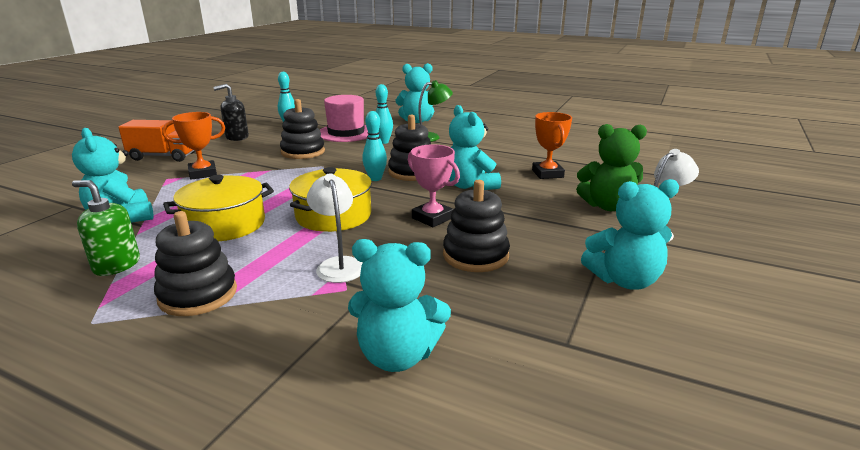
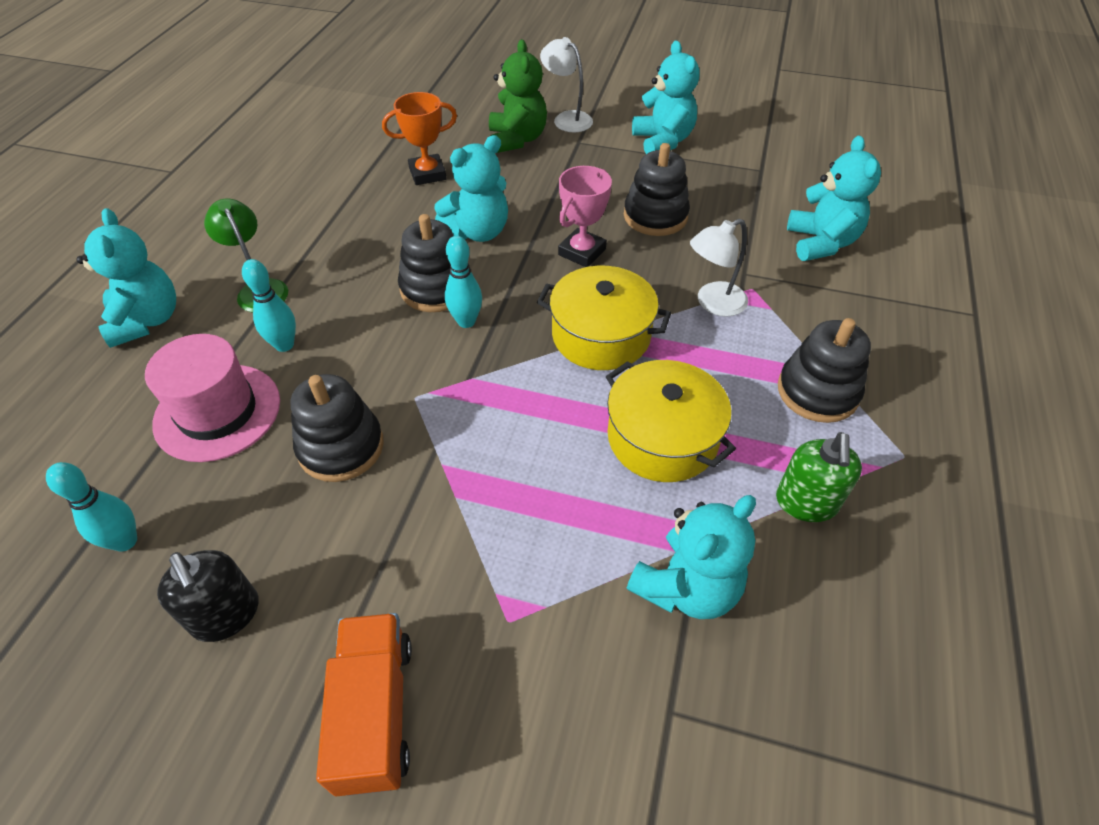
camera: 100 degrees left, 25 degrees up
(203, 173) = (474, 566): orange trophy -> none

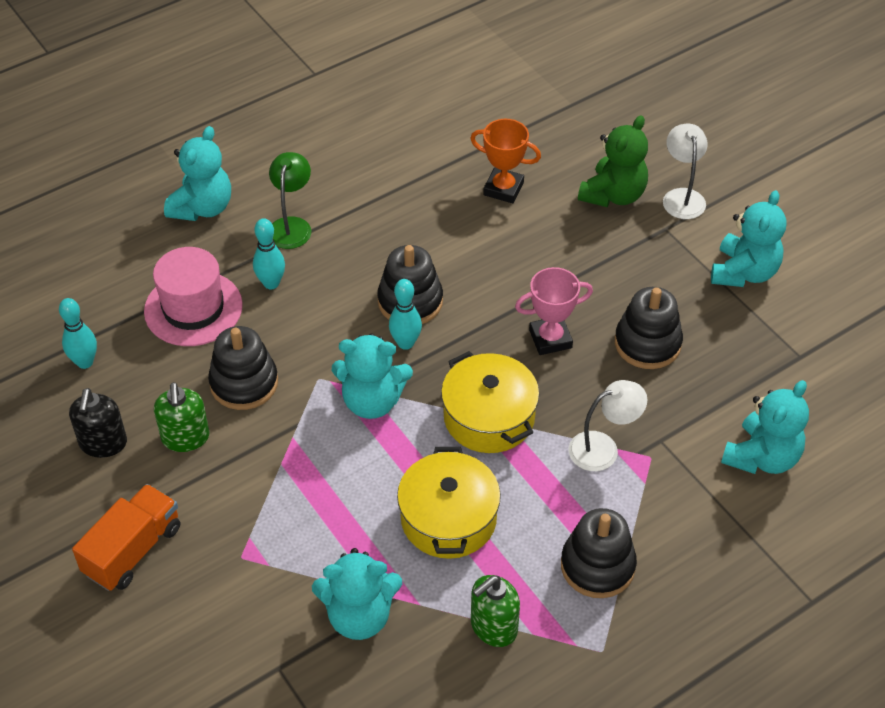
camera: 40 degrees right, 0 degrees up
(325, 541) = (185, 438): none -> green soap dispenser
(478, 232) = (489, 270): turquoise teddy bear -> turquoise teddy bear (372, 401)
(713, 303) = (603, 448): white lamp -> white lamp turned 150 degrees clockwise

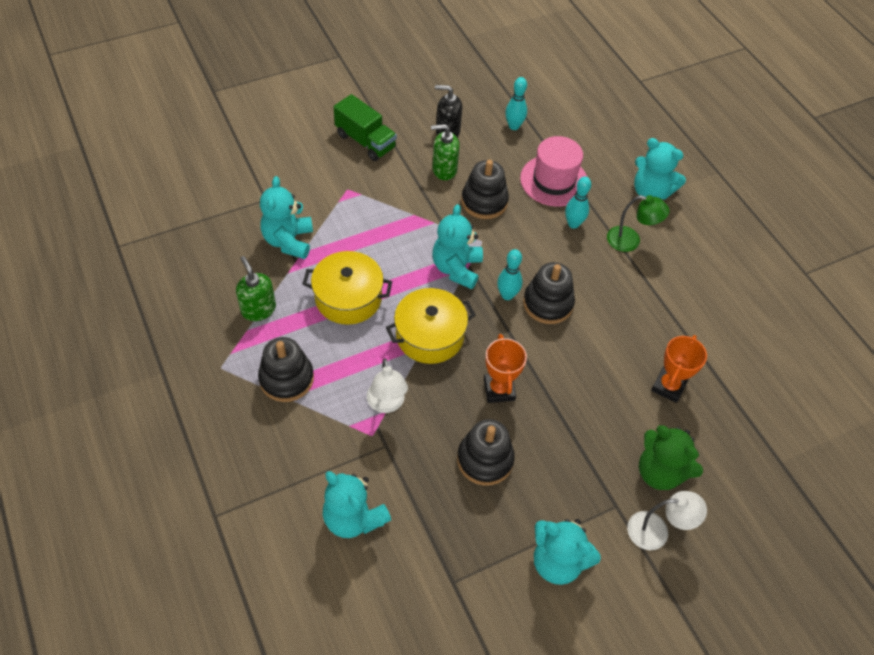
camera: 95 degrees right, 5 degrees up
(133, 550) = (365, 141): orange truck -> green truck
(550, 339) = (499, 389): pink trophy -> orange trophy

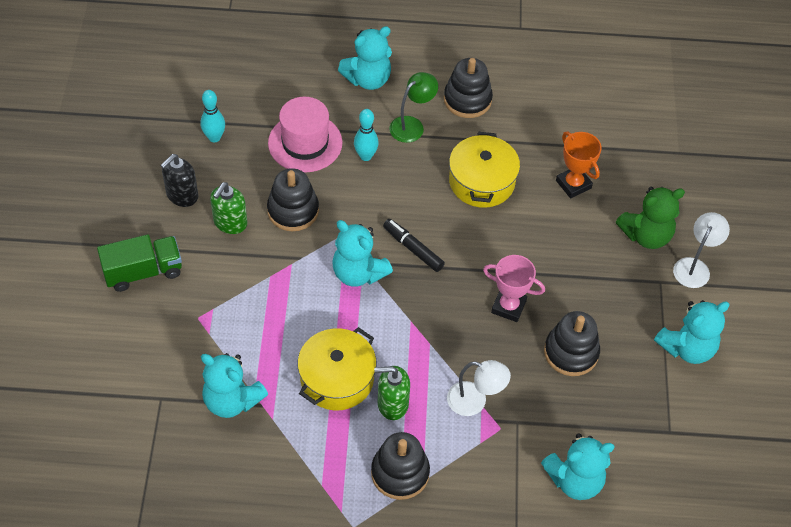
camera: 60 degrees left, 0 degrees up
(258, 309) = (302, 464): green soap dispenser -> green soap dispenser (392, 404)
(430, 335) = (421, 332): yellow pot -> yellow pot (481, 182)
(499, 389) = (508, 307): orange trophy -> pink trophy
(507, 295) = (413, 249): turquoise bowling pin -> black marker
(548, 303) = (441, 223): black stacking toy -> black stacking toy (467, 100)

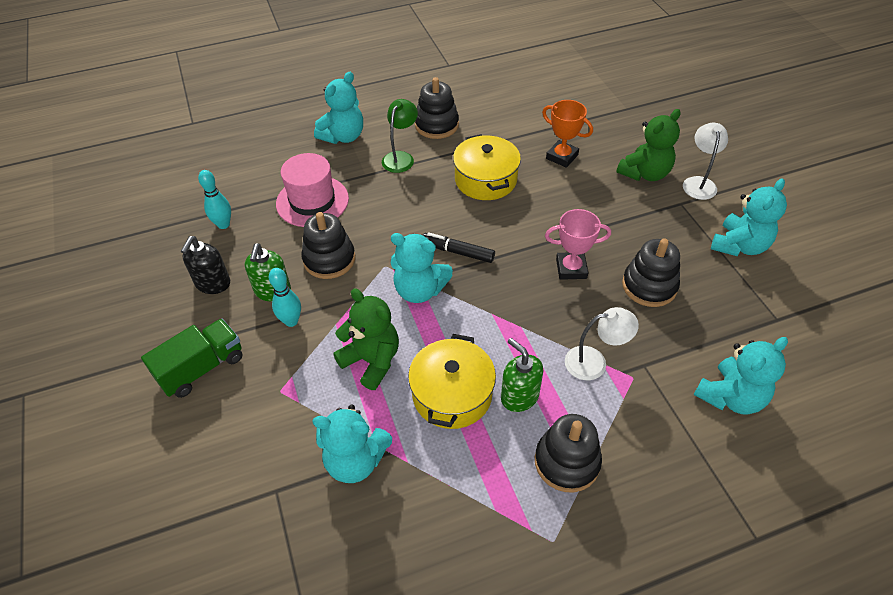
camera: 20 degrees left, 5 degrees down
(285, 322) = (372, 361): none -> green teddy bear
(365, 156) = (373, 193): turquoise bowling pin -> turquoise bowling pin (291, 321)
(392, 404) = (519, 396): green soap dispenser -> green soap dispenser turned 75 degrees clockwise

